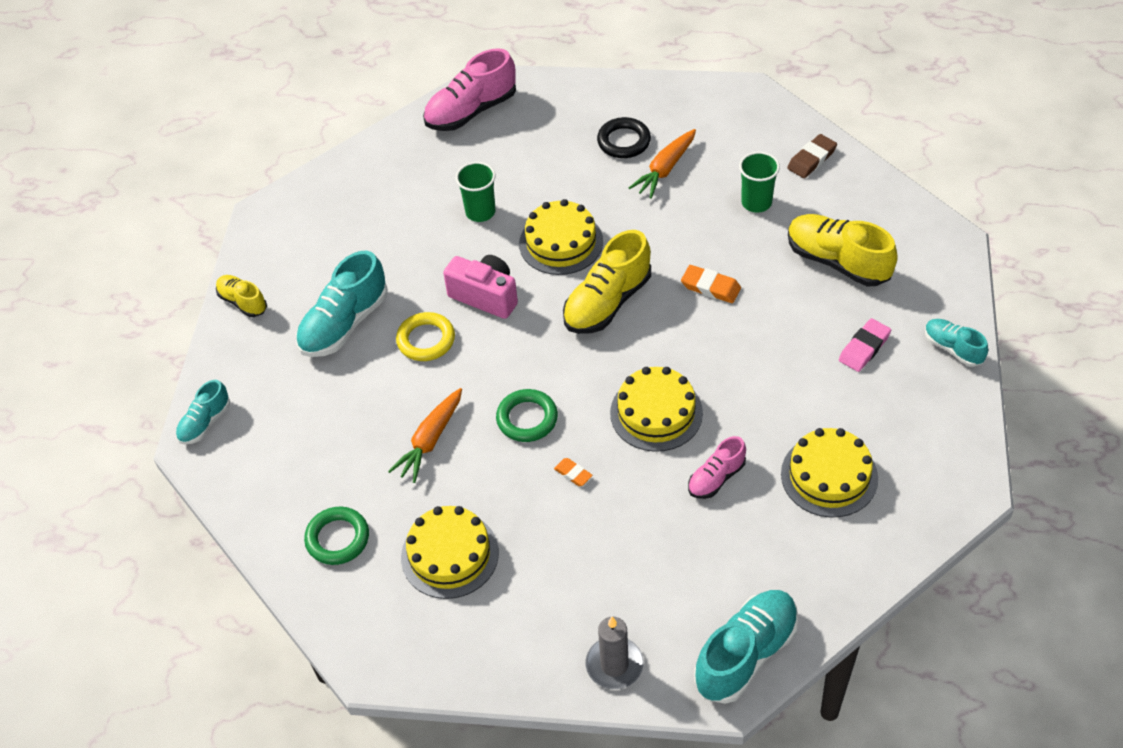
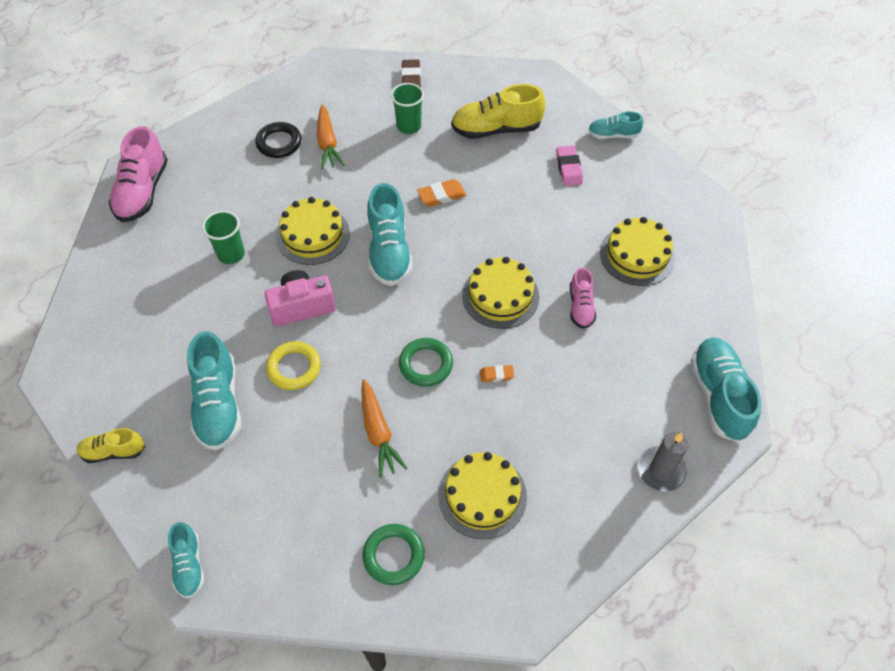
camera: 50 degrees left, 5 degrees up
(607, 302) = (389, 251): yellow shoe -> turquoise shoe

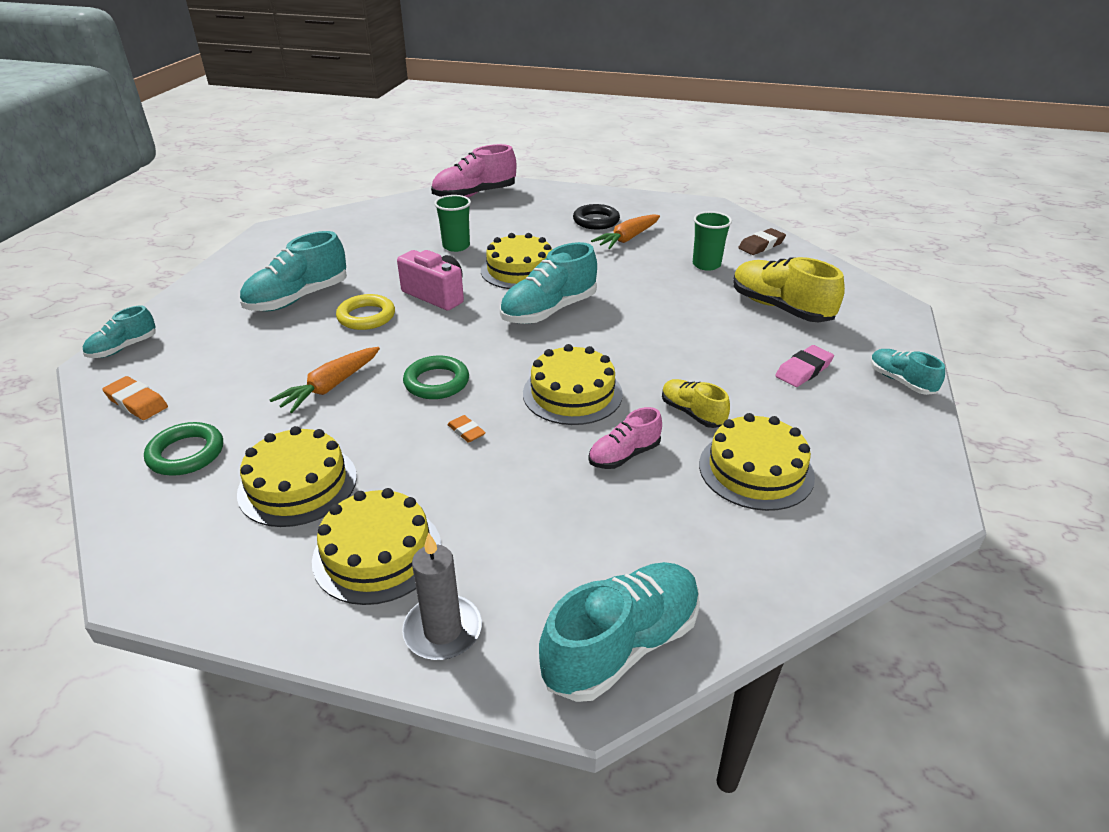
camera: 55 degrees right, 20 degrees down
(113, 451) = (218, 276): yellow shoe -> yellow shoe (692, 413)
(442, 195) = (652, 311): orange eraser -> orange eraser (137, 402)
(579, 476) = (377, 553): none -> yellow cake

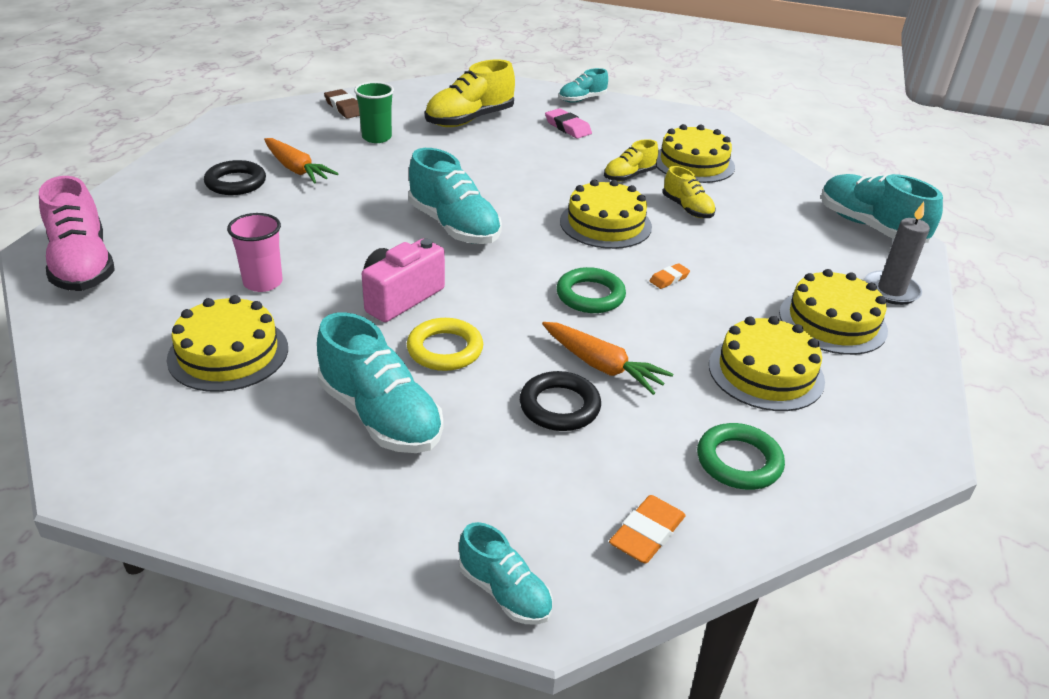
camera: 90 degrees left, 0 degrees up
(285, 366) = (559, 406): none -> black ring
(456, 246) = (263, 282): green cup -> pink cup
(519, 270) = (352, 239): yellow cake -> yellow cake (228, 353)
(624, 455) = (687, 208): pink shoe -> yellow shoe

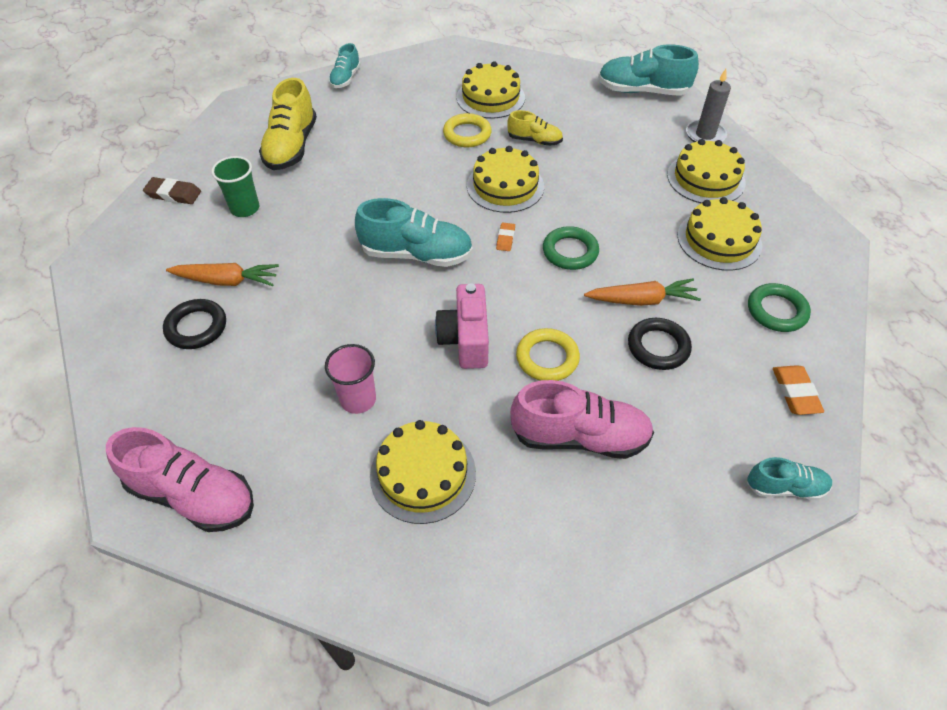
camera: 40 degrees left, 15 degrees up
(380, 416) = (579, 437): turquoise shoe -> pink shoe
(567, 127) = (371, 112): pink eraser -> none
(629, 176) = (467, 134): yellow shoe -> yellow ring
(669, 279) = (594, 206): orange eraser -> orange eraser (505, 239)

